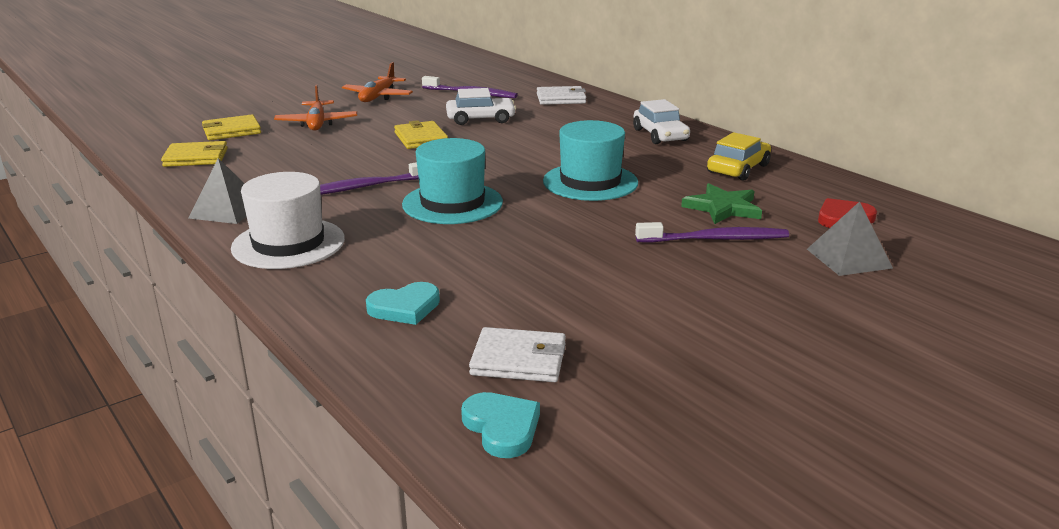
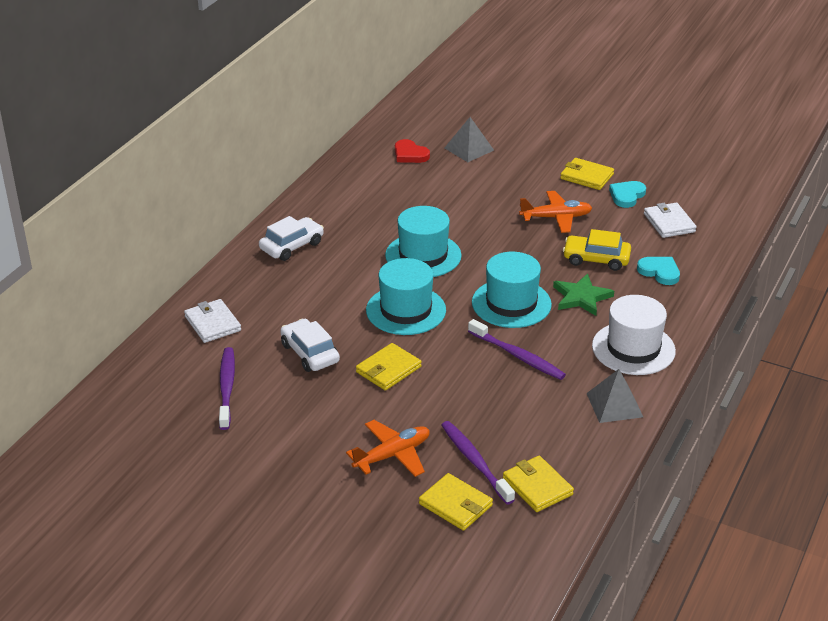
camera: 115 degrees left, 10 degrees up
(378, 97) = (277, 451): orange plane -> orange plane (556, 218)
(499, 158) = (406, 310): none -> turquoise hat
(502, 427) = (721, 213): turquoise heart -> turquoise heart (627, 196)
(714, 239) = (480, 192): purple toothbrush -> purple toothbrush (475, 462)
(716, 329) = (586, 176): none -> yellow wallet
(723, 208) = (428, 196): green star -> green star (581, 297)
(738, 169) = (348, 200): yellow car -> yellow car (596, 259)

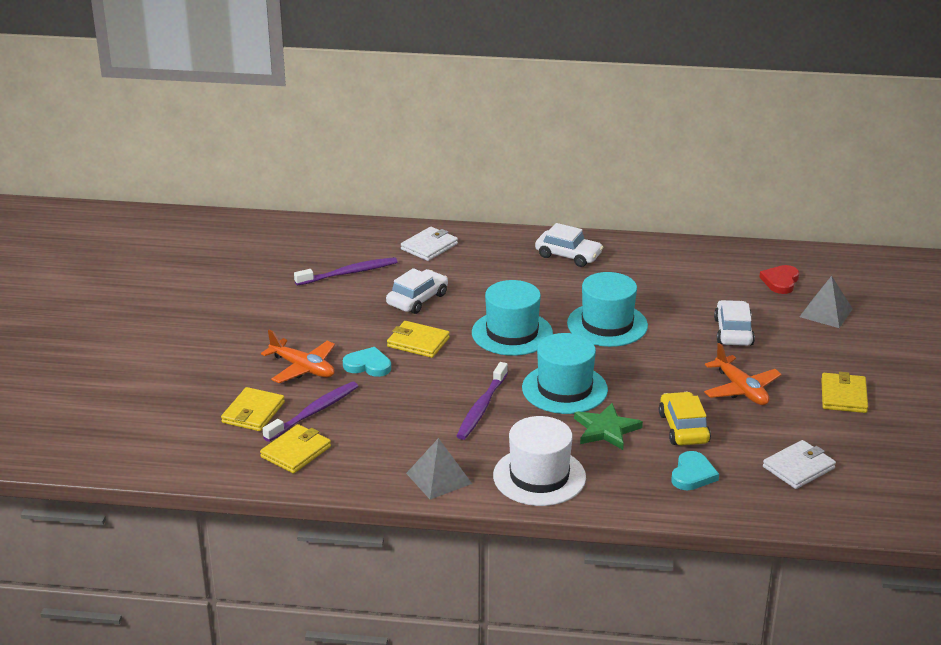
camera: 70 degrees right, 5 degrees down
(472, 197) = (733, 332): none -> white car
(627, 196) = (829, 429): turquoise heart -> turquoise heart (368, 365)

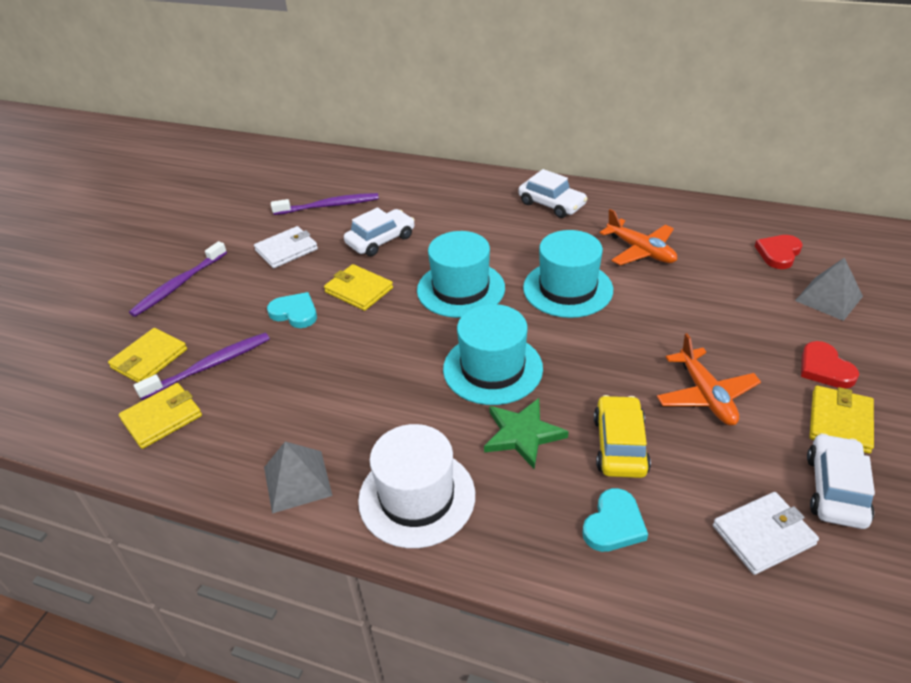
camera: 15 degrees right, 10 degrees up
(302, 368) = (228, 309): orange plane -> orange plane (640, 251)
(429, 246) = (417, 184): white wallet -> white wallet (286, 250)
(482, 407) = (390, 382): purple toothbrush -> purple toothbrush (179, 285)
(733, 332) = (711, 313): white car -> white car (835, 489)
(828, 362) = (824, 368): none -> red heart

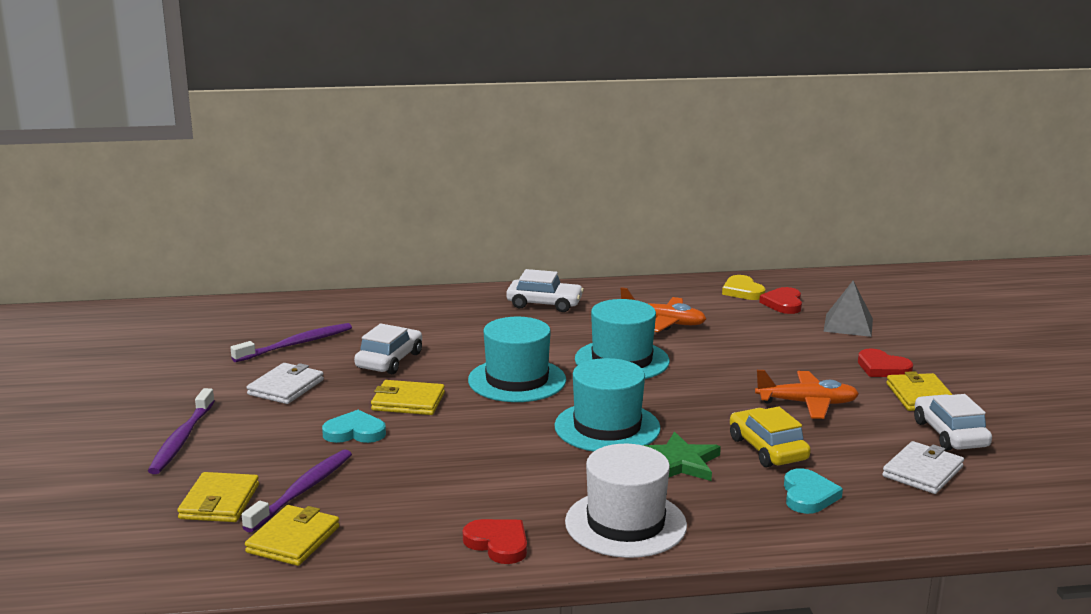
camera: 30 degrees left, 20 degrees down
(297, 481) = (498, 544): grey pyramid -> red heart
(705, 395) = (807, 403): orange plane -> orange plane turned 45 degrees counterclockwise
(748, 228) = (742, 291): none -> yellow heart

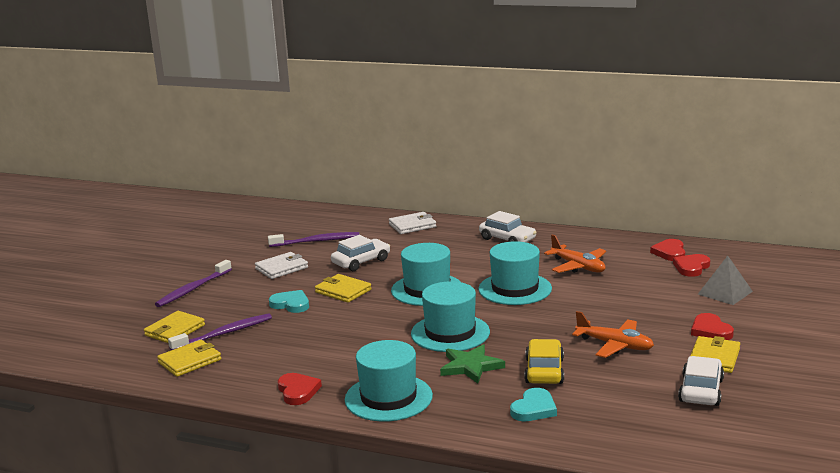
camera: 30 degrees right, 0 degrees up
(625, 523) = (388, 398): white hat -> turquoise hat
(742, 291) = (670, 252): yellow heart -> red heart
(922, 472) = (642, 412): white wallet -> white wallet (412, 225)

